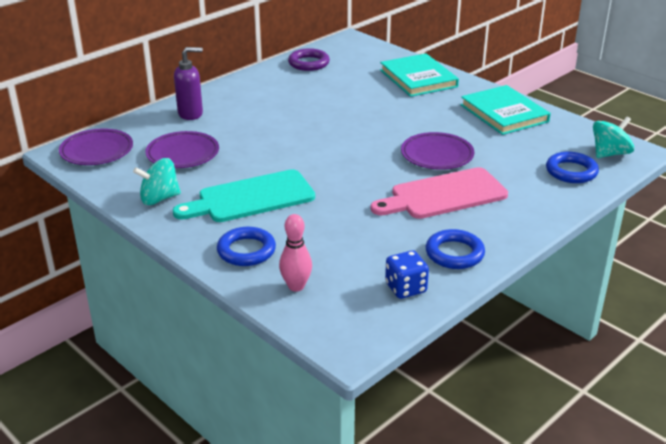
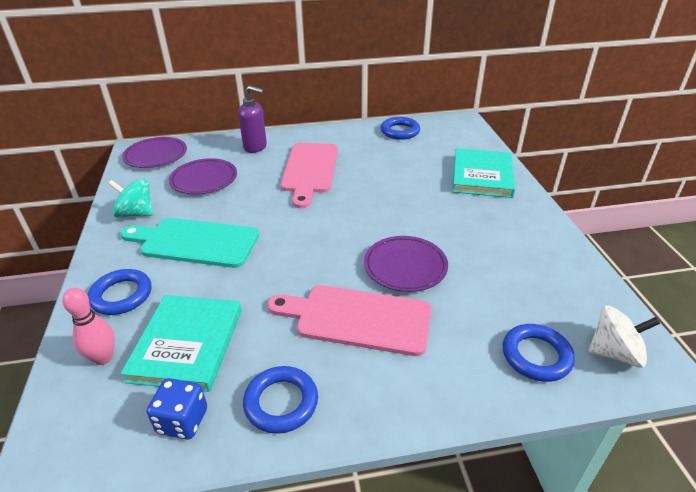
camera: 35 degrees right, 5 degrees up
(272, 116) = (310, 170): none -> pink cutting board
(309, 63) = (400, 131): purple ring -> blue ring
(504, 113) = (531, 245): turquoise book -> turquoise book (187, 344)
(609, 153) = (614, 352): turquoise spinning top -> white spinning top

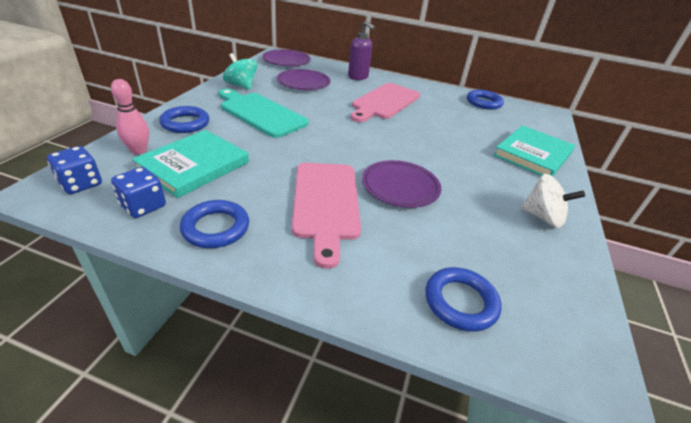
camera: 25 degrees right, 0 degrees up
(80, 434) = (81, 184): none -> blue dice
(357, 319) = (326, 203): pink cutting board -> pink cutting board turned 135 degrees counterclockwise
(614, 352) = (550, 341): white spinning top -> white spinning top (542, 217)

